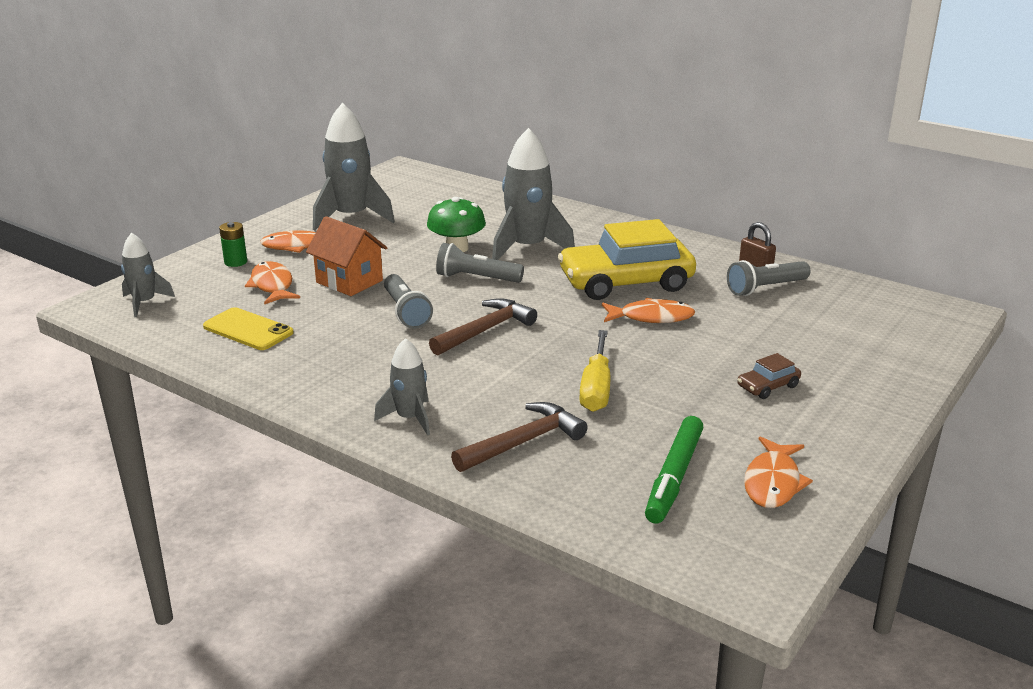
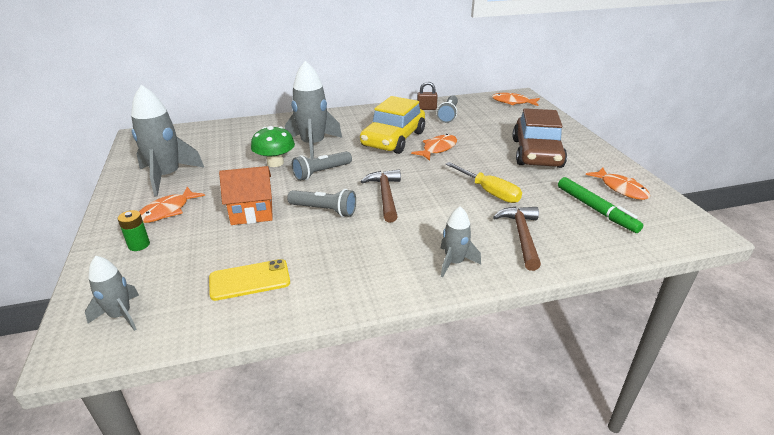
camera: 50 degrees left, 5 degrees up
(272, 285) = (203, 244): orange fish -> orange fish (512, 102)
(768, 386) = (537, 153): brown car -> brown car, size x2.40

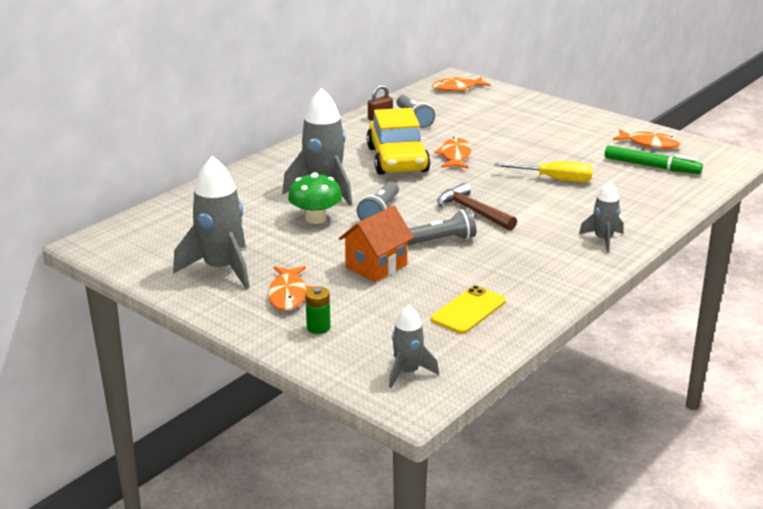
camera: 35 degrees left, 5 degrees down
(521, 236) = (624, 204): brown hammer -> none
(537, 153) = (547, 133): brown car -> none

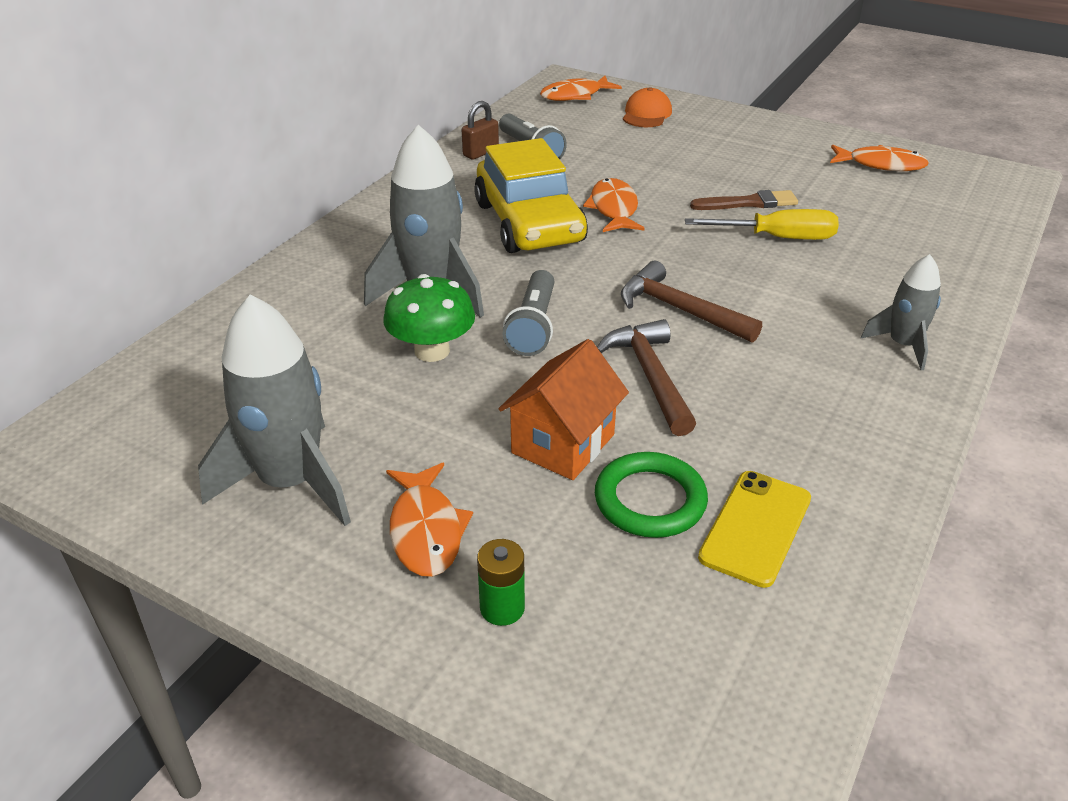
camera: 10 degrees left, 10 degrees up
(407, 372) = (705, 707): grey rocket -> none
(415, 294) = (650, 500): none -> green ring
(439, 241) = (650, 376): grey flashlight -> brown hammer
(502, 103) = (646, 114): none -> orange cap
(546, 159) = (748, 203): none -> brown brush
(651, 166) = (903, 202): green marker -> none

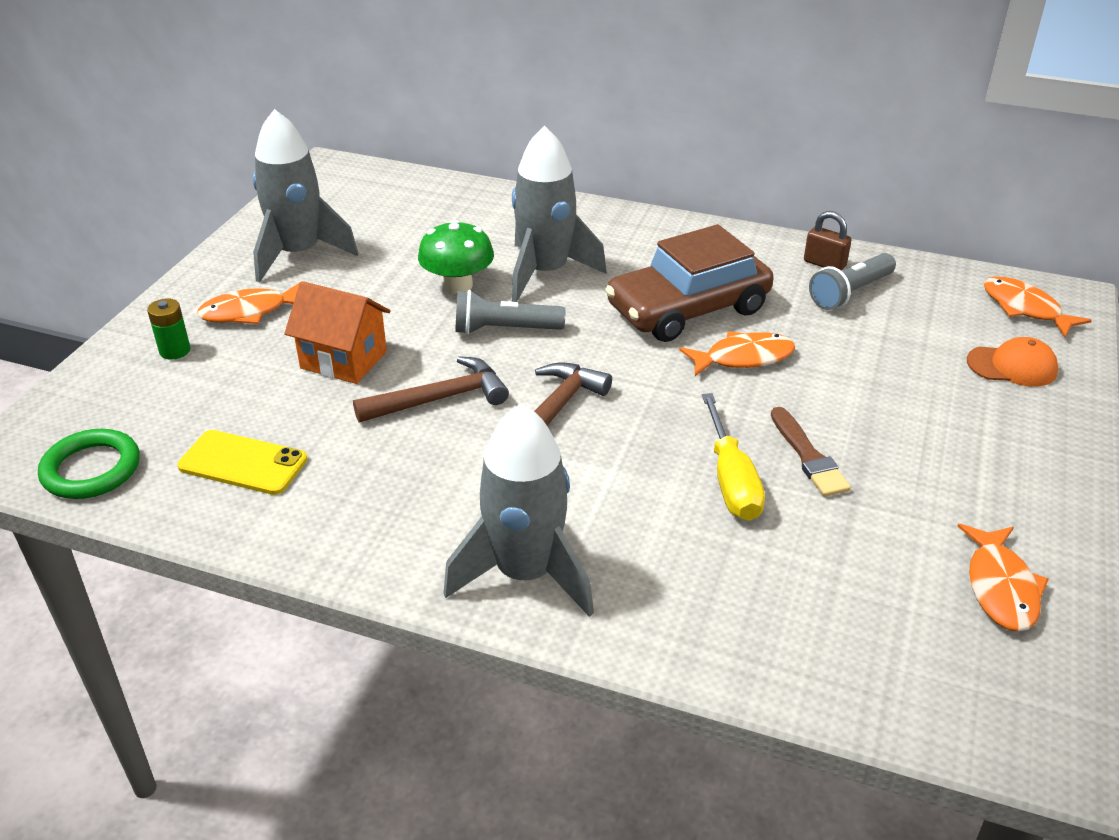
camera: 80 degrees right, 0 degrees up
(529, 223) = (688, 309): yellow car -> brown car
(650, 500) = (277, 407): green ring -> green ring (91, 469)
(902, 345) = (525, 573): grey rocket -> grey rocket, size x1.79

